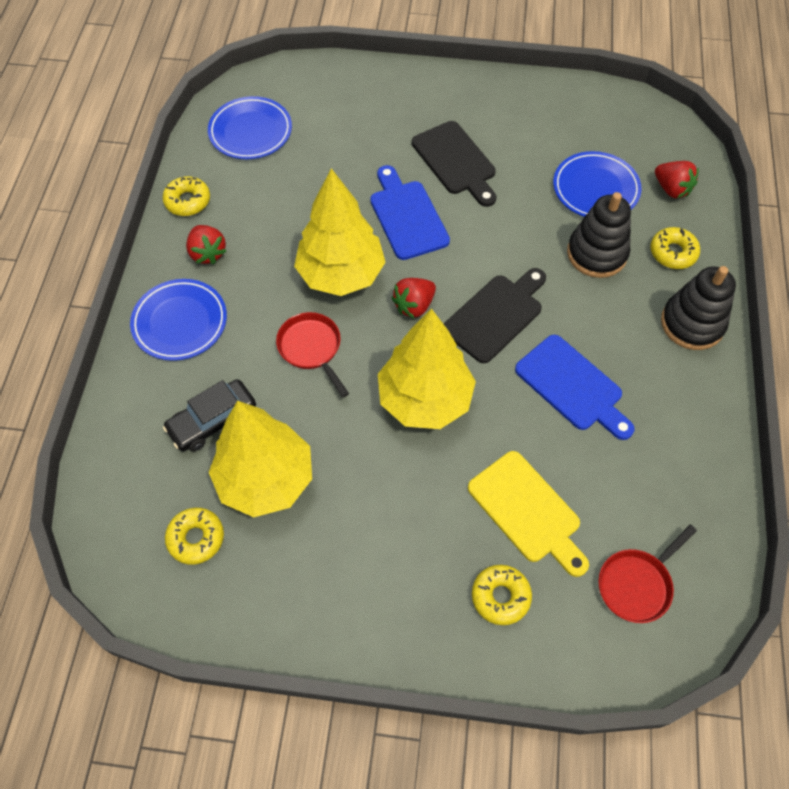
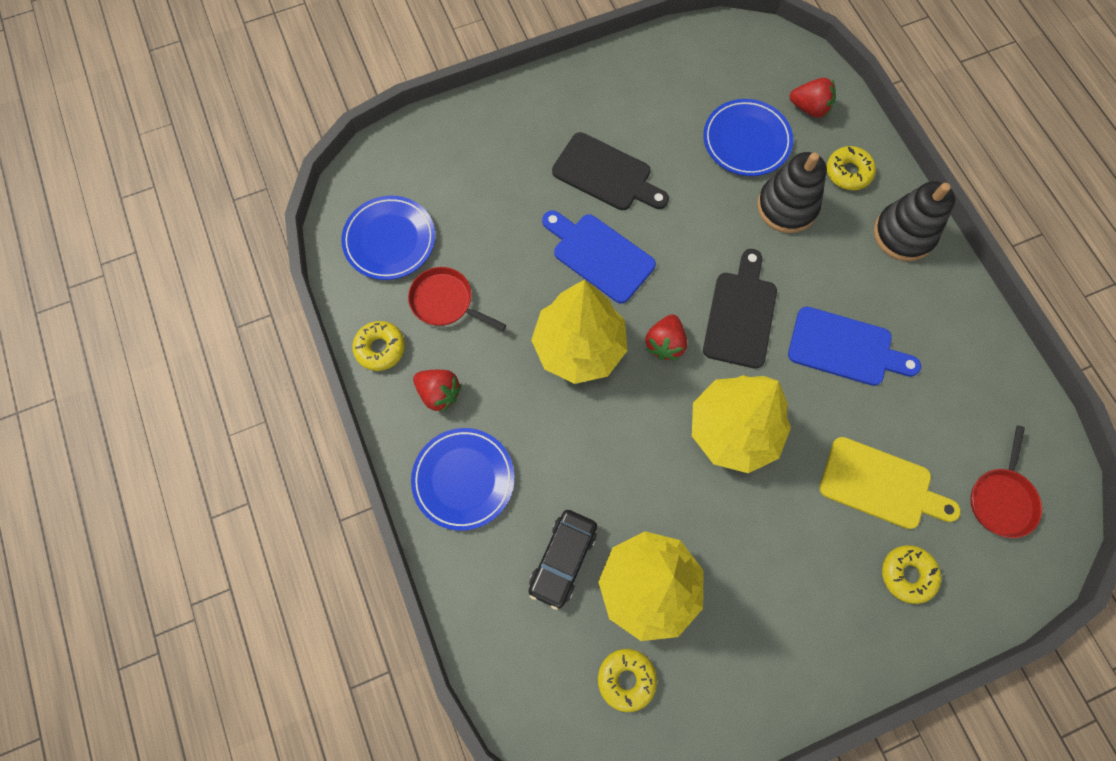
camera: 30 degrees left, 10 degrees up
(311, 348) = (603, 437): red pan -> red pan (445, 302)

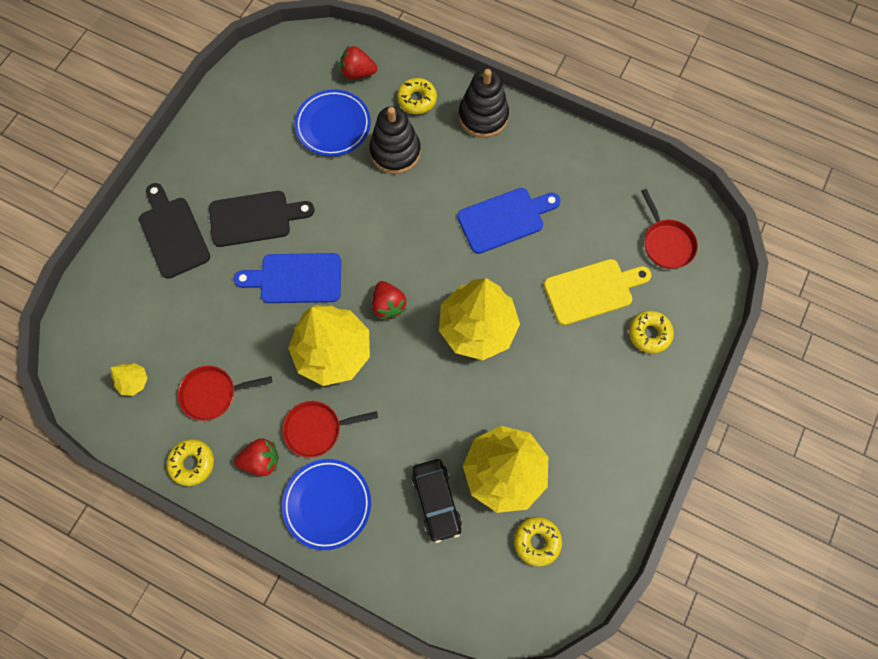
camera: 40 degrees left, 0 degrees up
(390, 240) = (134, 382): blue plate -> yellow tree
(509, 405) = (317, 429): none -> red pan
(740, 314) = (422, 247): black cutting board -> black cutting board (173, 234)
(809, 108) = (358, 73): red strawberry -> red strawberry turned 150 degrees counterclockwise

